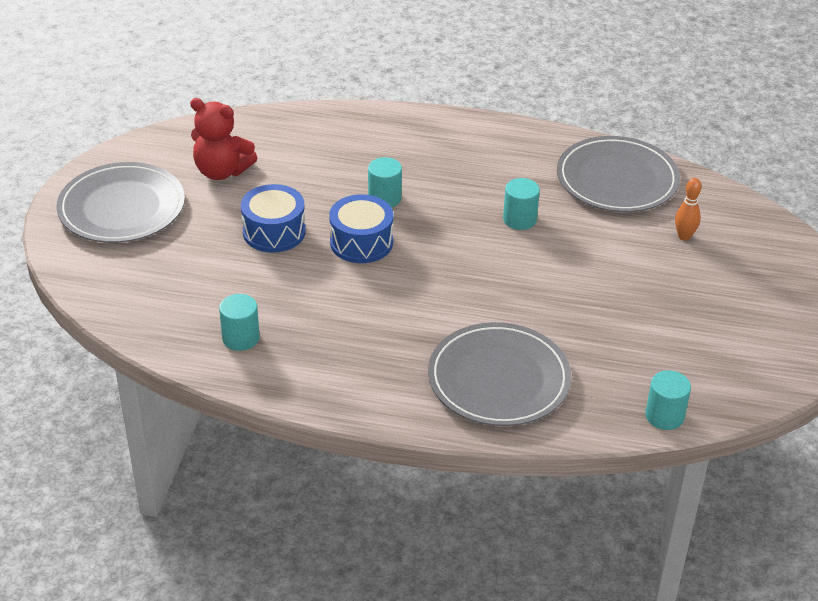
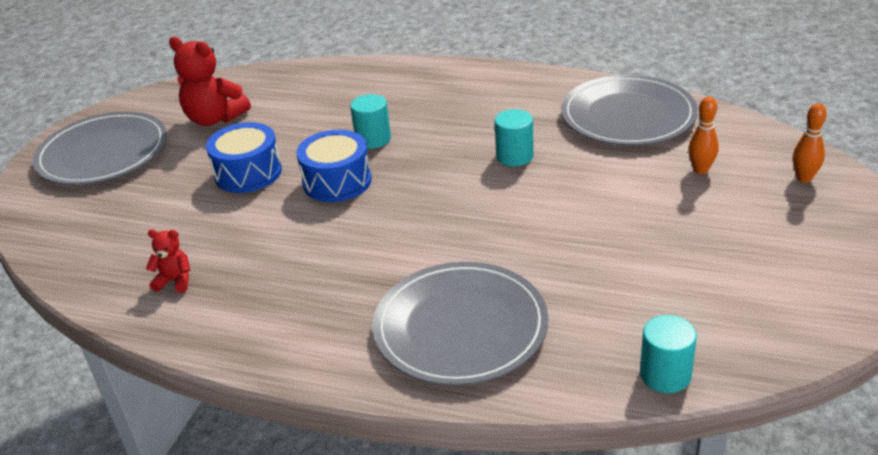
camera: 10 degrees right, 5 degrees down
(241, 338) = (175, 281): turquoise cylinder -> red teddy bear
(770, 246) = (804, 178): none -> orange bowling pin

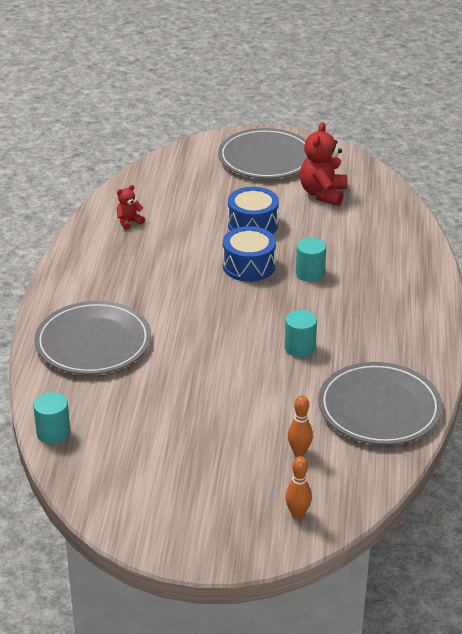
camera: 75 degrees right, 0 degrees up
(175, 281) = (129, 222): red teddy bear -> red teddy bear turned 120 degrees counterclockwise

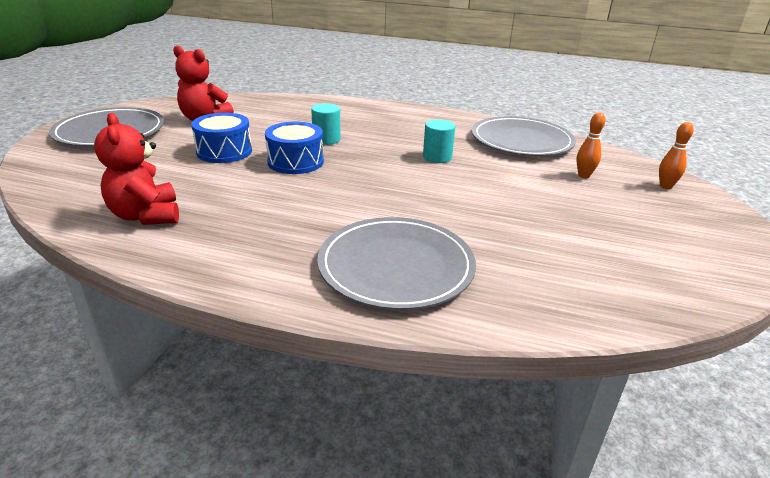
camera: 80 degrees left, 5 degrees down
(53, 433) = (585, 315): turquoise cylinder -> none
(129, 222) = (146, 216): red teddy bear -> red teddy bear, size x1.92

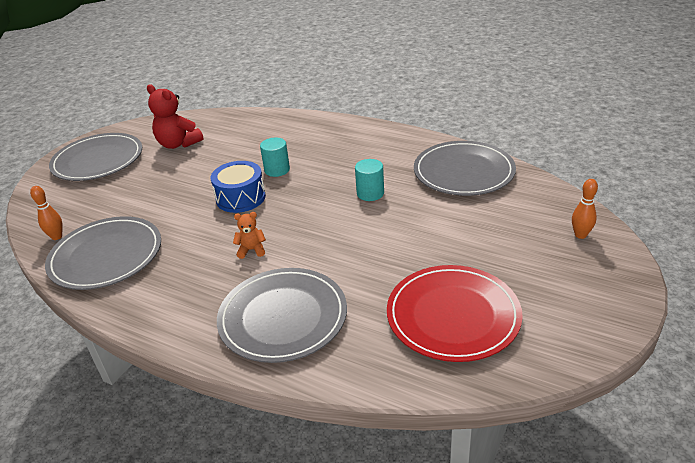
camera: 15 degrees right, 5 degrees up
(146, 216) = (106, 256): red teddy bear -> grey plate
(224, 151) = (184, 185): blue drum -> none
(329, 206) = (251, 250): none -> orange teddy bear
(583, 175) = (503, 219): orange bowling pin -> orange bowling pin (57, 237)
(587, 256) = (453, 315): none -> red plate

